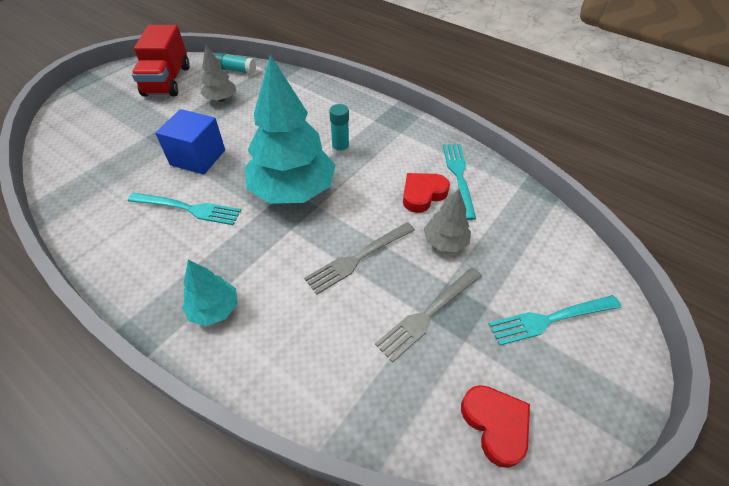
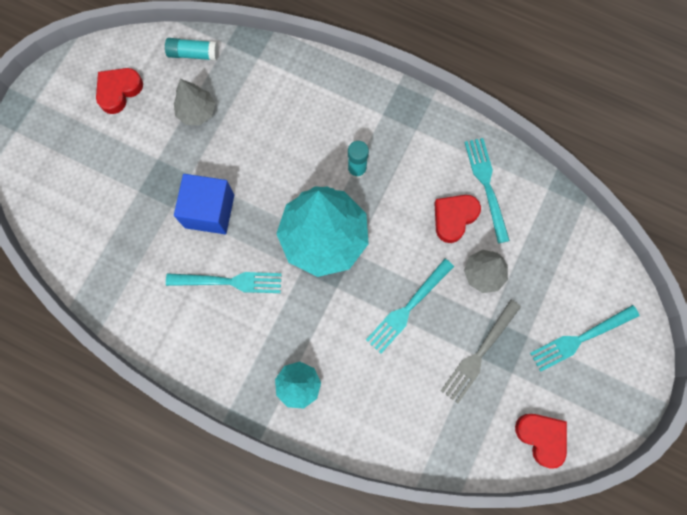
camera: 10 degrees left, 25 degrees up
(167, 81) = (119, 91): red truck -> red heart
(358, 258) = (408, 308): grey fork -> turquoise fork

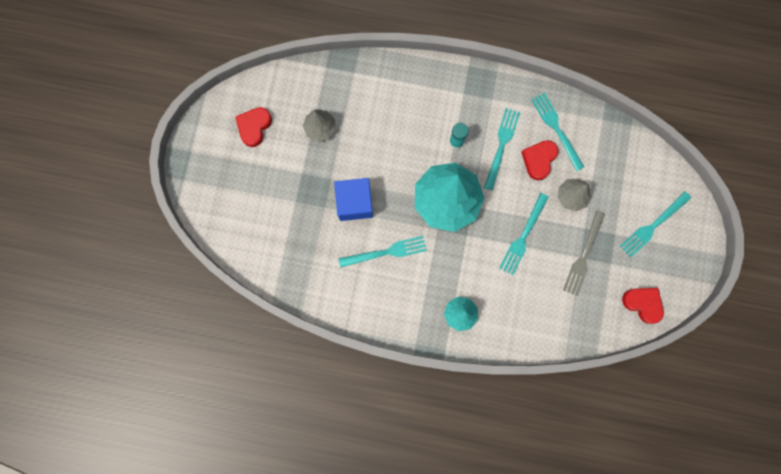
camera: 15 degrees left, 5 degrees up
(193, 54) = (303, 82): turquoise glue stick -> none
(411, 188) = (501, 146): none -> turquoise fork

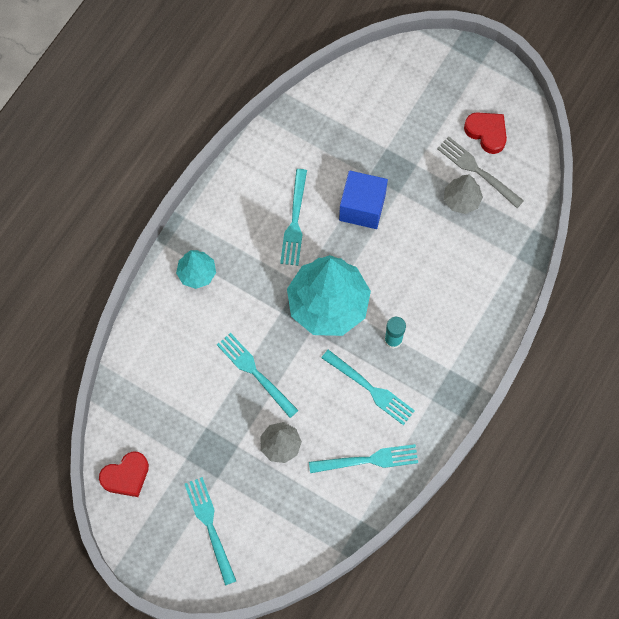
camera: 110 degrees right, 10 degrees down
(539, 160) = (338, 425): red heart -> none
(584, 256) = (206, 431): grey fork -> grey fork (477, 171)

